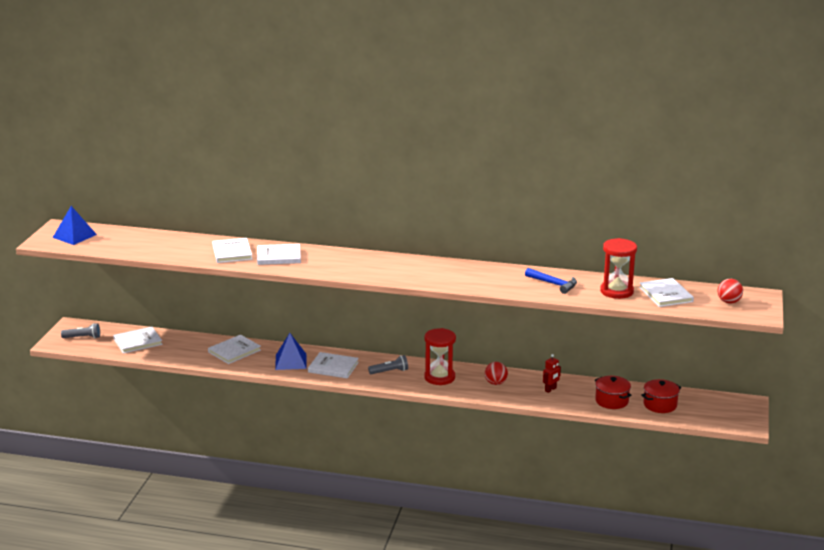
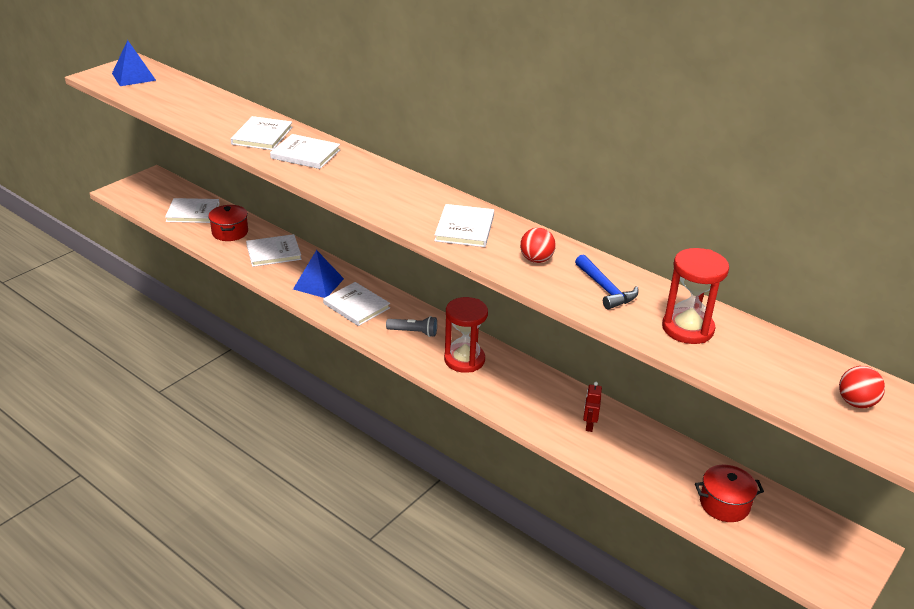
camera: 25 degrees right, 10 degrees up
(82, 337) = (149, 192): grey flashlight -> none
(495, 383) = (526, 391): red ball -> red ball (536, 260)
(550, 389) = (589, 425): red robot -> red robot turned 120 degrees clockwise
(611, 401) = (659, 473): red pot -> red pot (230, 232)
(666, 294) = (760, 357): white book -> white book (464, 228)

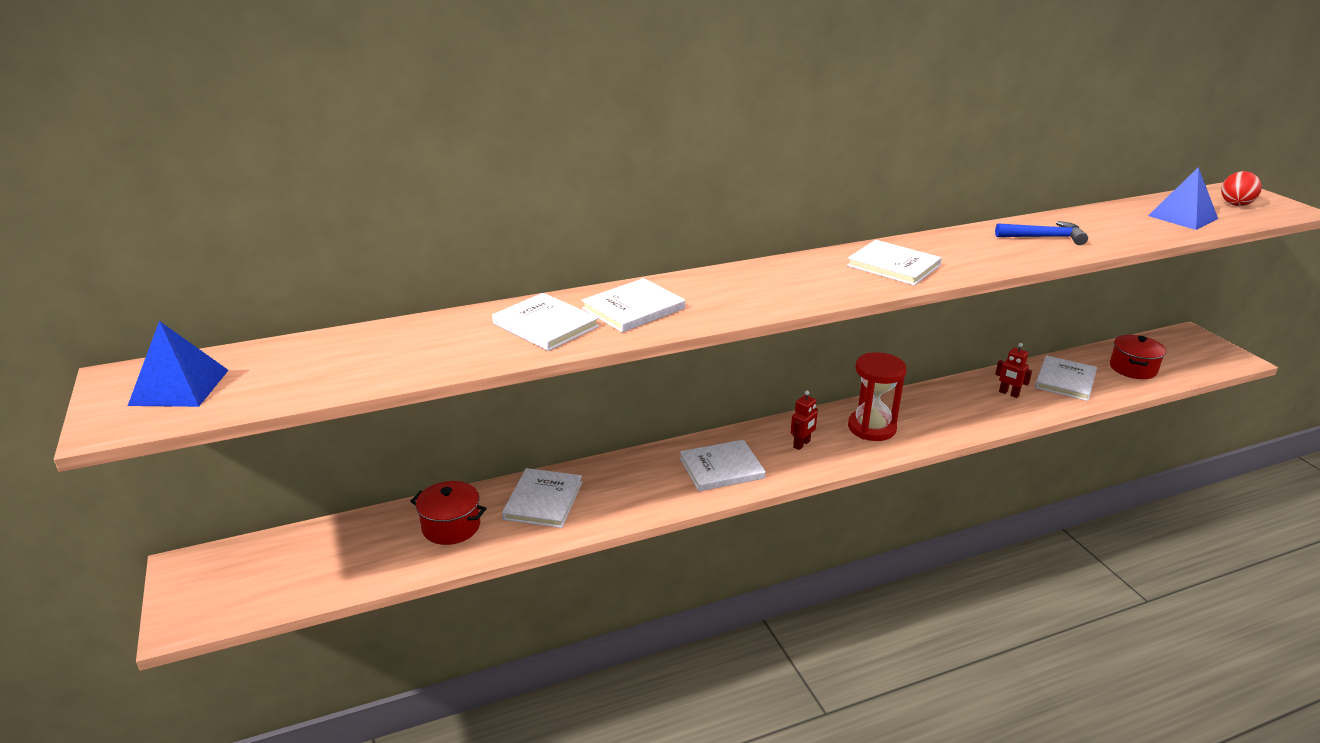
camera: 60 degrees left, 5 degrees down
(193, 212) = (354, 550): white book -> white book (1065, 380)
(318, 284) = (650, 483): blue pyramid -> blue pyramid (1182, 217)
(413, 332) = (801, 444): grey flashlight -> red robot
(536, 260) = (977, 250): red ball -> none
(687, 328) = (1121, 226): red hourglass -> none

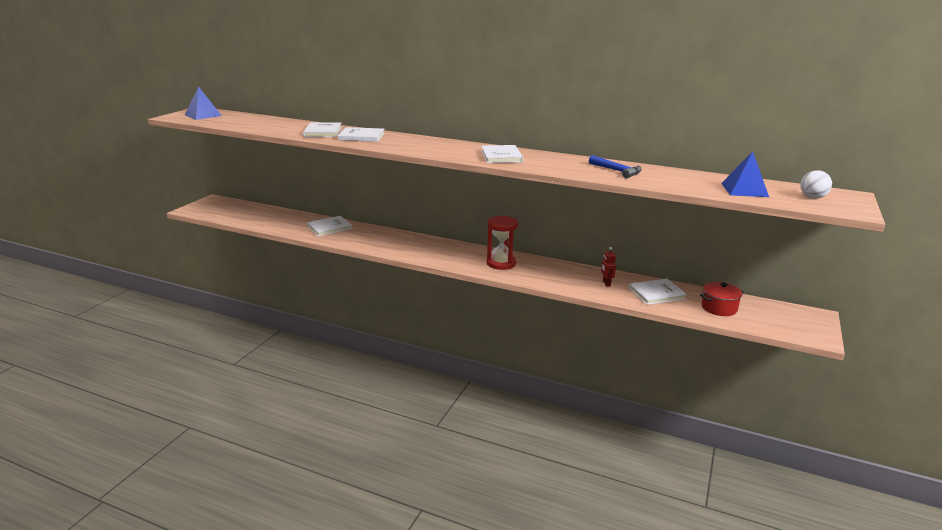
camera: 45 degrees right, 5 degrees down
(451, 526) = (290, 221): red pot -> none
(721, 468) = (407, 247): white book -> none
(801, 444) = (456, 254): red robot -> none
(1235, 205) = (812, 197): red ball -> white ball

